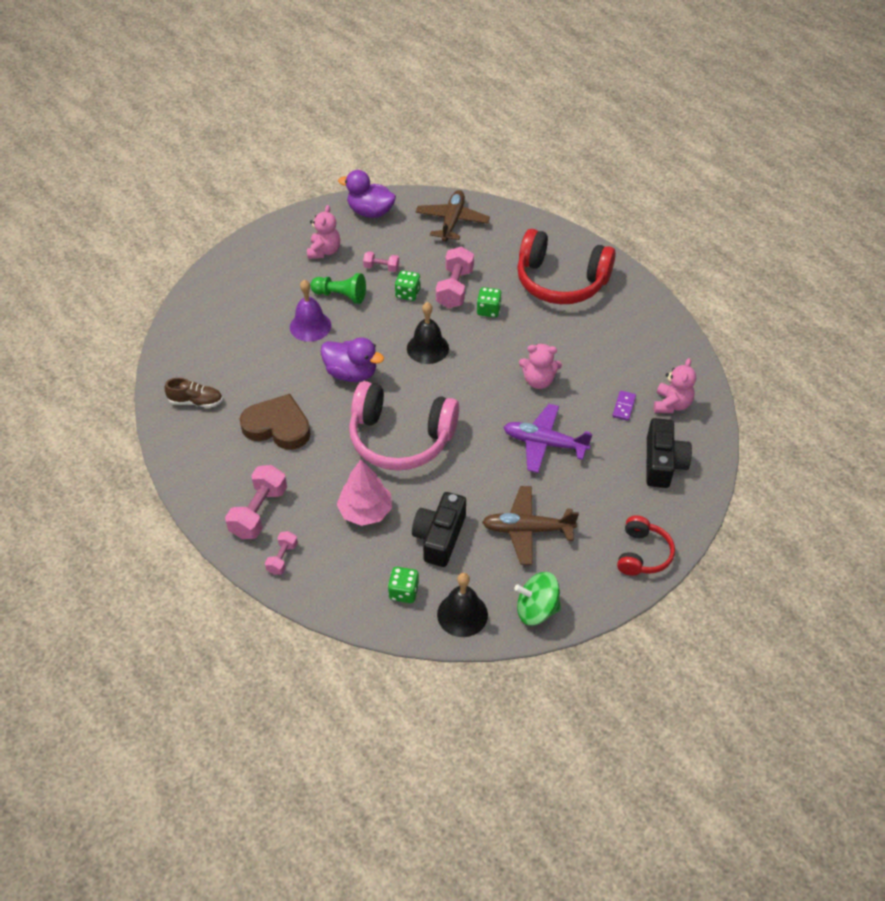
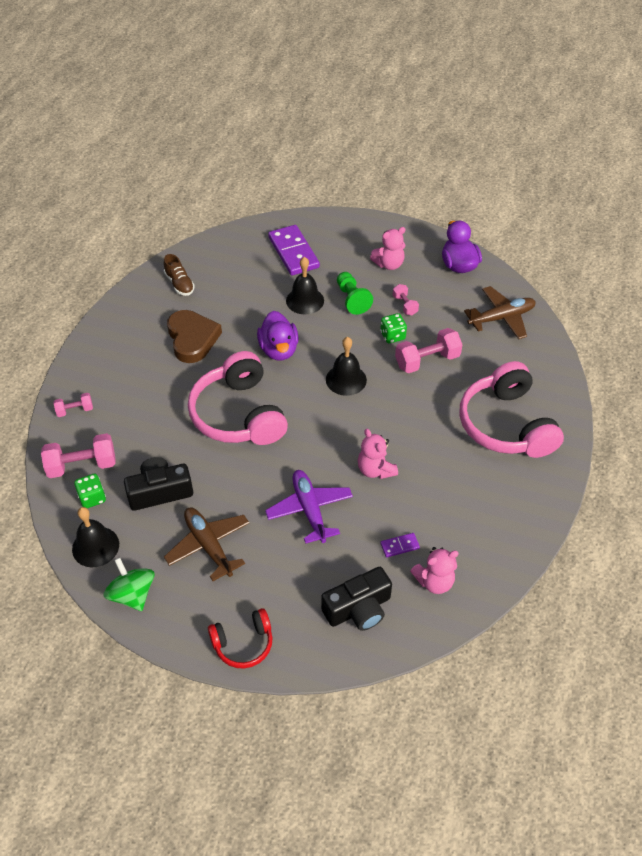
camera: 55 degrees right, 0 degrees up
(243, 303) = (293, 252): none -> purple domino
(259, 512) = (106, 374): pink dumbbell -> pink dumbbell (82, 465)
(310, 326) = (305, 300): purple bell -> black bell
(365, 511) = (151, 433): pink tree -> none
(488, 310) = (424, 395): green dice -> none
(560, 281) = (506, 425): red headphones -> pink headphones

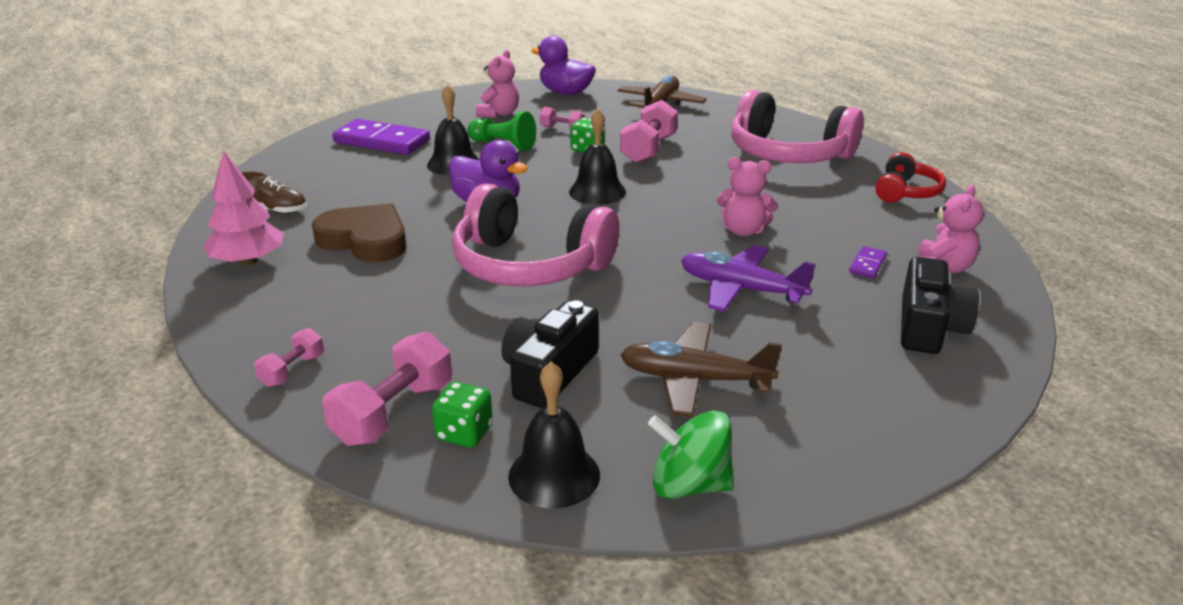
camera: 45 degrees left, 20 degrees down
(131, 319) = (248, 261): none -> pink tree
(243, 643) = (892, 431): red headphones -> red headphones (906, 192)

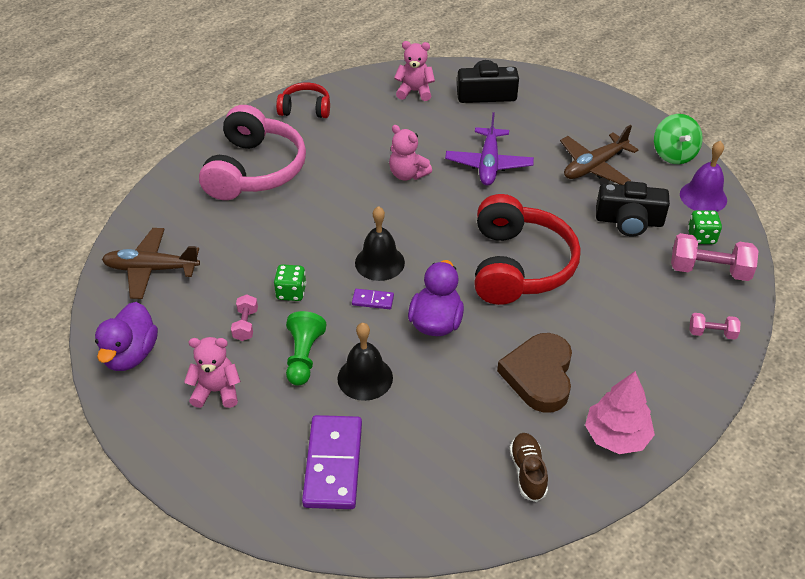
camera: 110 degrees left, 15 degrees up
(529, 265) = (519, 266): pink headphones -> red headphones
(554, 475) = (703, 197): black bell -> purple bell
(648, 150) = (276, 252): pink dumbbell -> none
(694, 379) = (594, 166): brown plane -> brown plane turned 60 degrees clockwise
(743, 231) = (407, 174): pink teddy bear -> pink teddy bear turned 135 degrees clockwise
(867, 264) = (426, 118): purple domino -> purple domino (373, 300)

